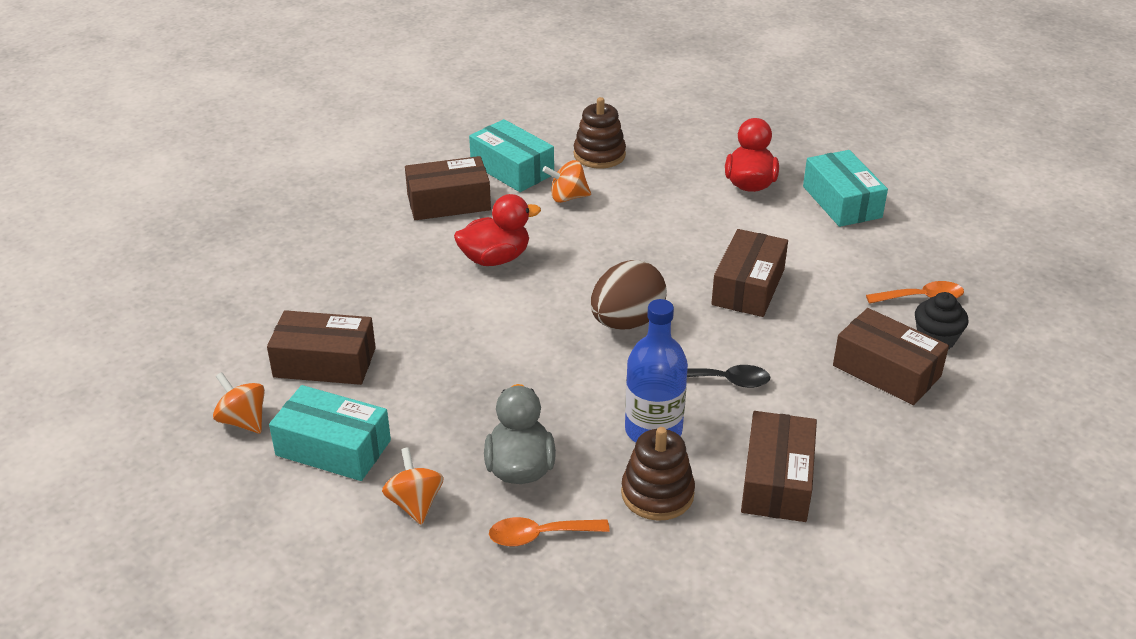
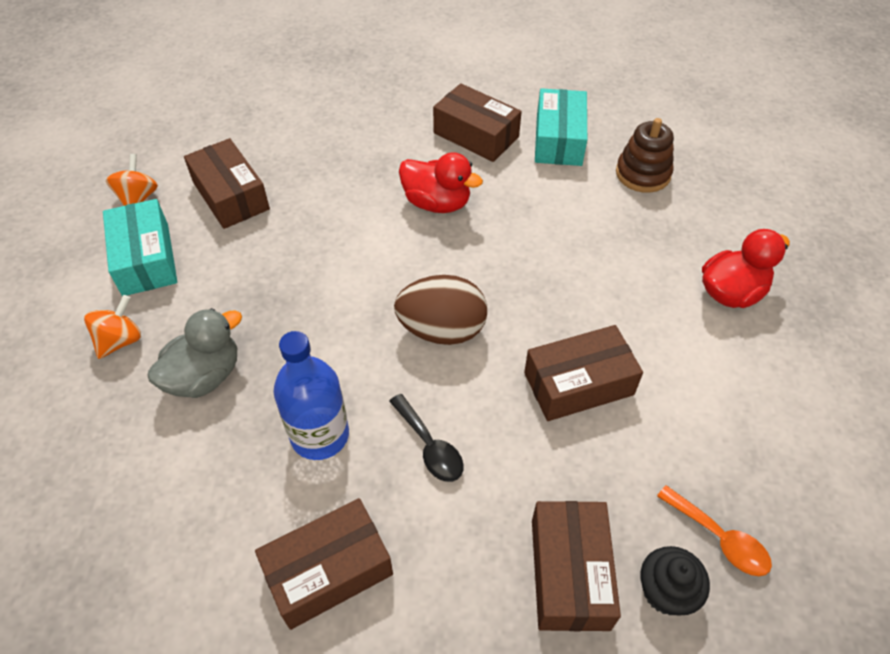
camera: 50 degrees right, 15 degrees up
(539, 535) = (137, 438): orange spoon -> none
(567, 197) = (562, 192): orange spinning top -> none
(657, 494) = (243, 487): brown stacking toy -> none
(842, 202) = (794, 377): turquoise box -> none

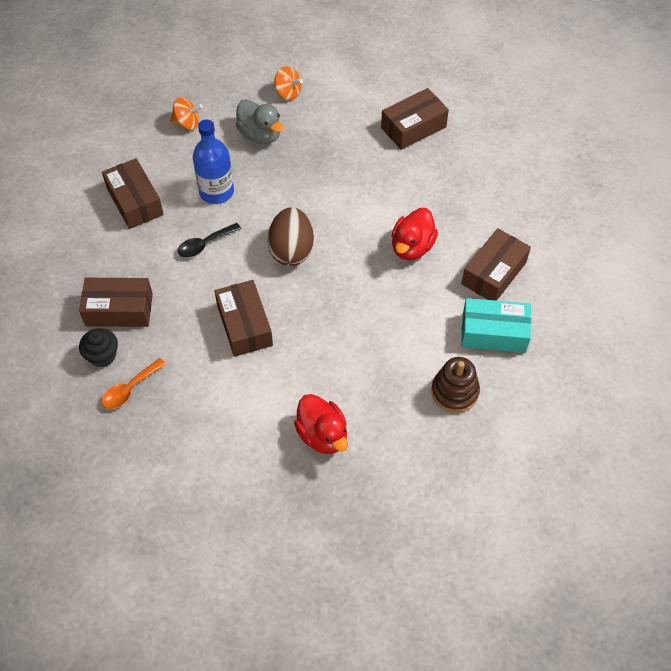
camera: 90 degrees right, 5 degrees up
(138, 198) = (408, 80): orange spinning top -> orange spinning top (187, 123)
(146, 259) = (353, 93): turquoise box -> none

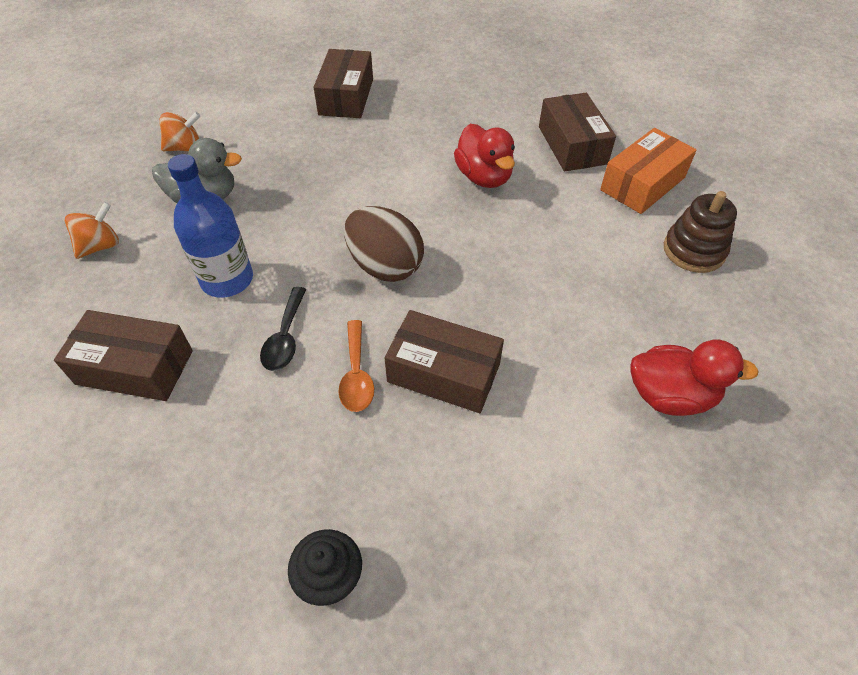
camera: 50 degrees left, 5 degrees down
(119, 310) = (276, 500): brown box -> none
(129, 389) = (421, 578): orange spoon -> orange spoon (356, 375)
(493, 332) = (642, 184): turquoise box -> orange box

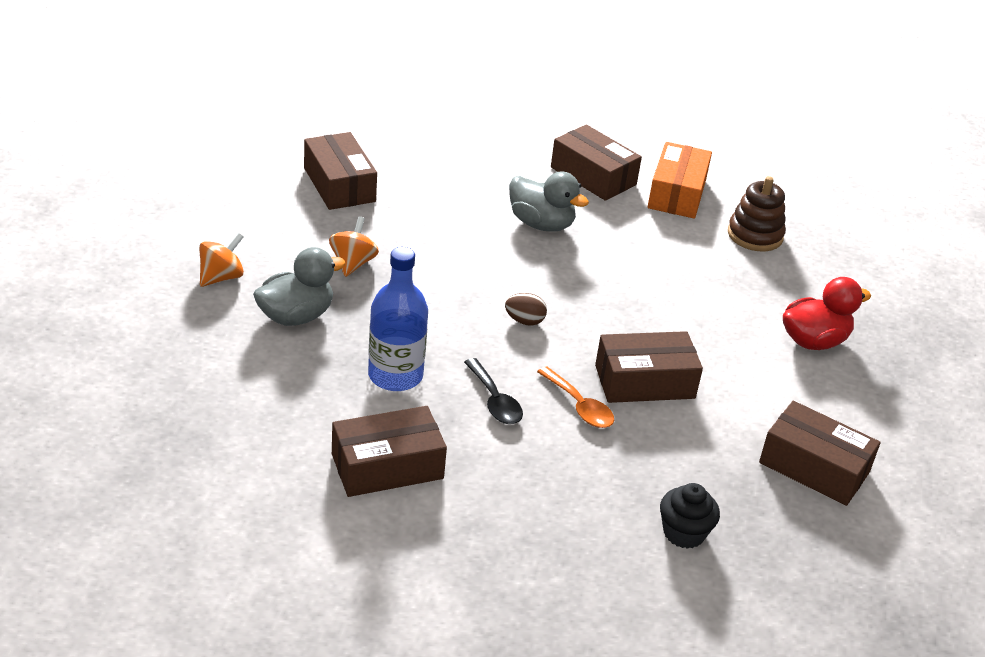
camera: 35 degrees left, 15 degrees down
(100, 246) = (237, 388): orange spinning top -> orange spinning top (353, 263)
(385, 266) = (524, 321): brown egg -> brown egg, size x0.49
(484, 177) = (541, 224): red duck -> grey duck
(547, 561) = (814, 467): none -> brown box

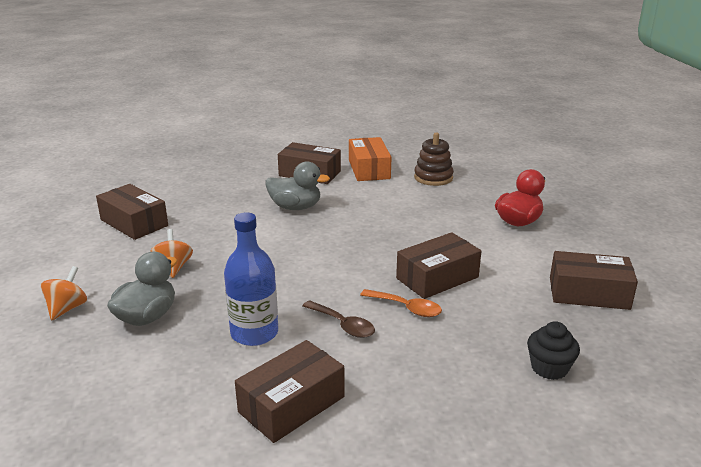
camera: 20 degrees left, 10 degrees down
(494, 401) = (343, 325): black spoon -> brown spoon
(524, 321) = (326, 266): brown egg -> none

